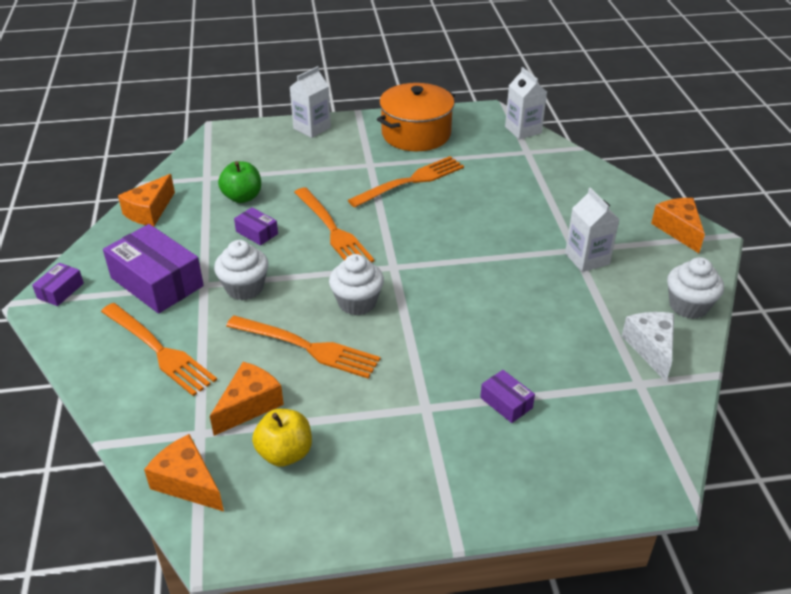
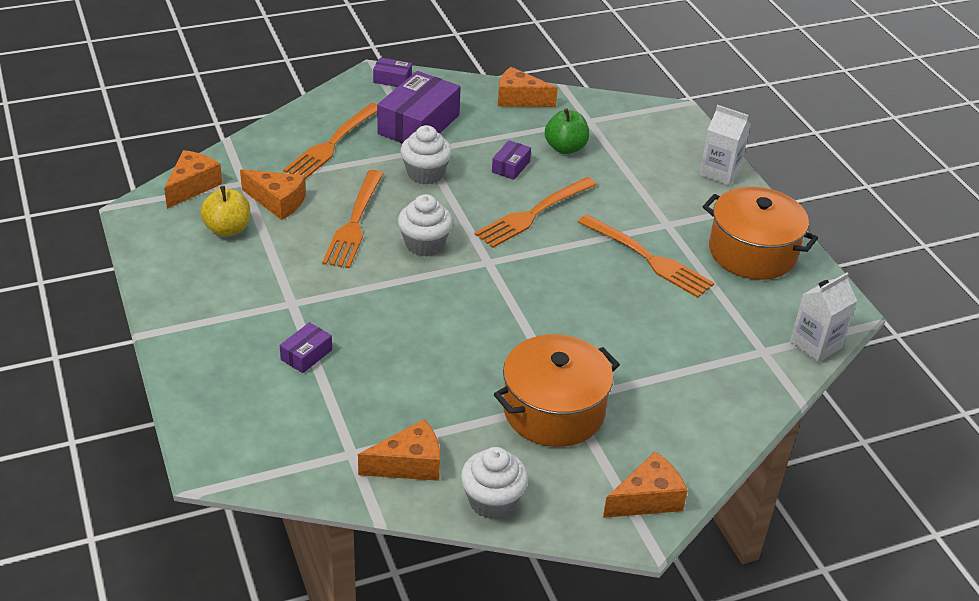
camera: 75 degrees right, 0 degrees up
(587, 259) = (553, 410): white carton -> orange pot
(651, 348) = (409, 464): white cheese -> orange cheese

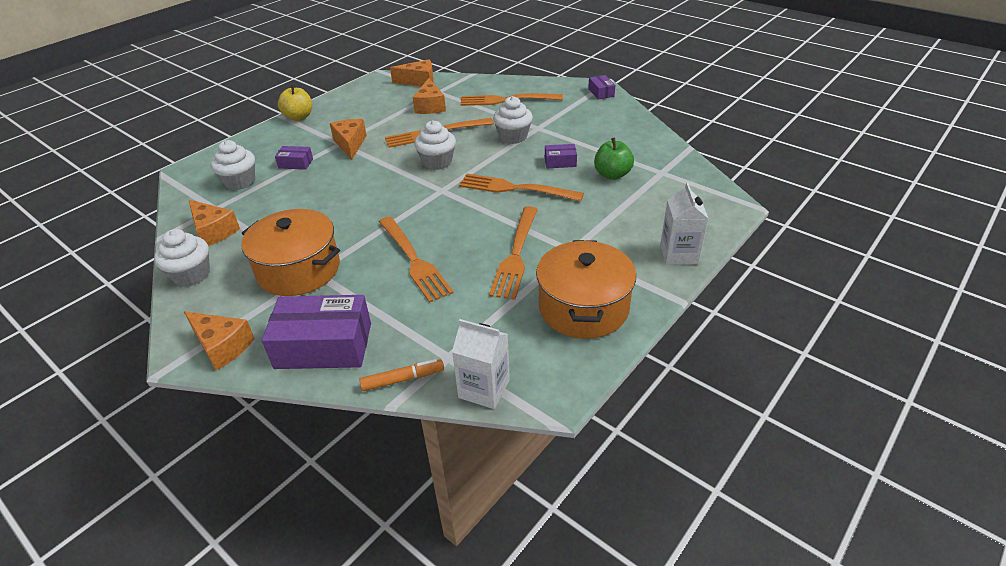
camera: 65 degrees right, 0 degrees up
(227, 229) = (390, 103): yellow apple -> yellow apple (299, 117)
(304, 416) = (240, 182): none -> white cupcake
(419, 124) = (564, 117): purple box -> purple box (323, 346)
(519, 99) = (646, 138): orange cheese -> orange cheese (350, 144)
(604, 324) = (414, 260): none -> orange fork
(775, 387) = (402, 379): none -> orange marker

